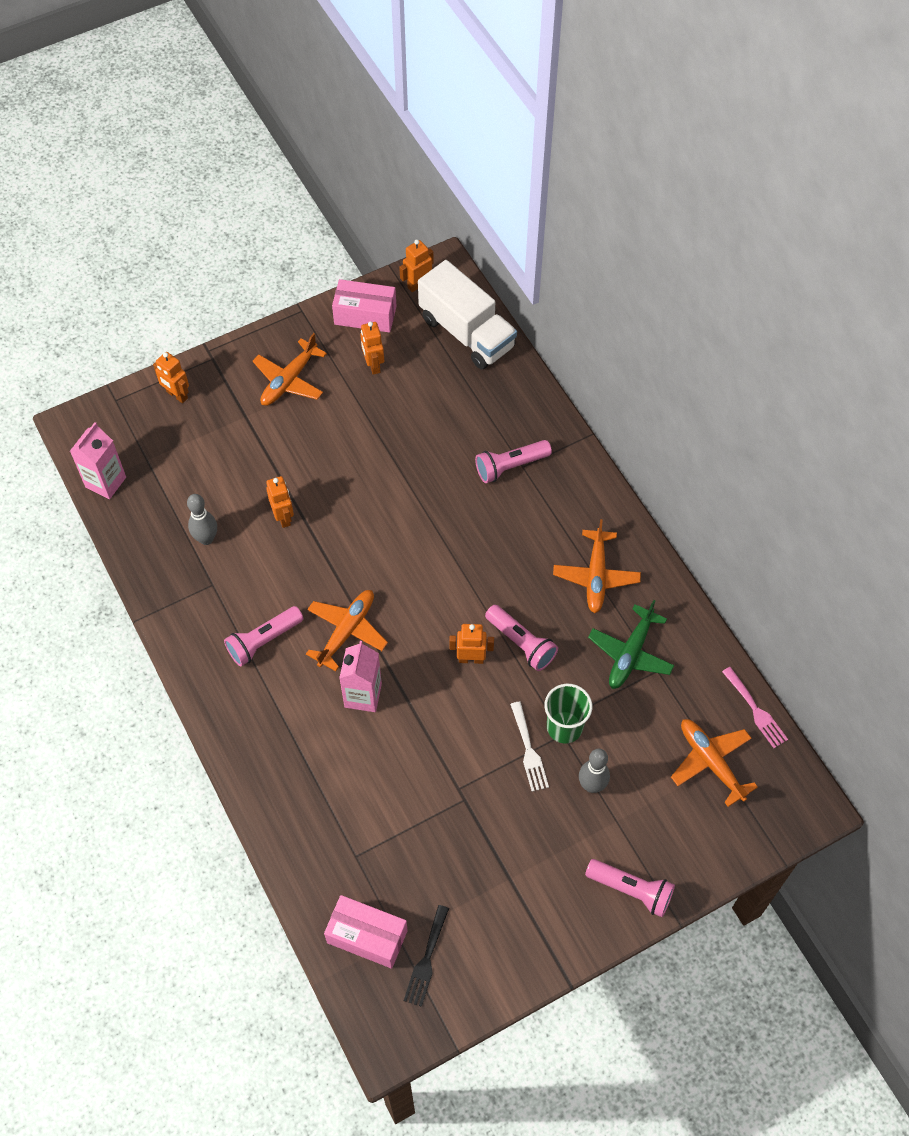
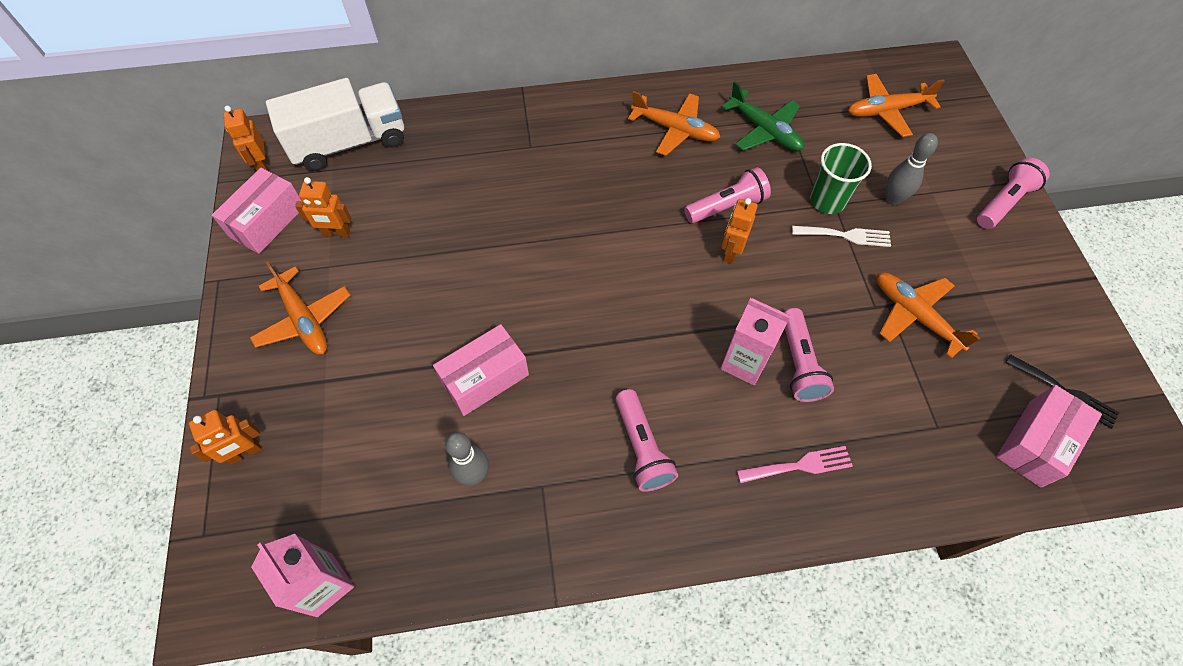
camera: 70 degrees left, 0 degrees up
(283, 517) = (485, 378): orange robot -> pink box
(347, 631) = (659, 355): orange plane -> orange plane (914, 315)
(510, 466) = (526, 156): pink flashlight -> pink flashlight (799, 364)
(756, 710) = (844, 68): pink fork -> pink fork (800, 465)

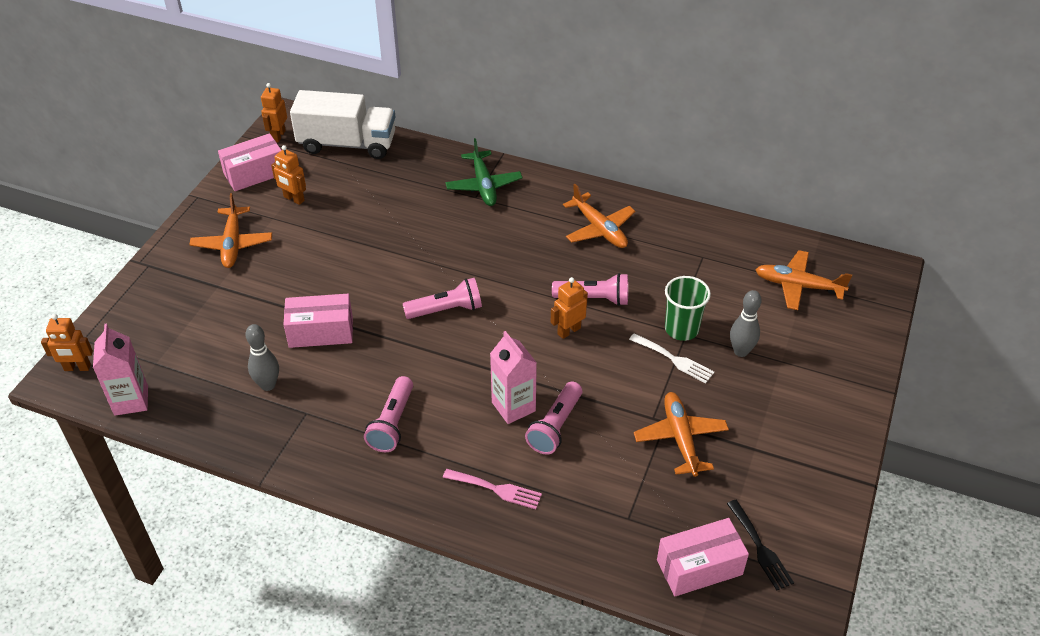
camera: 30 degrees right, 15 degrees down
(245, 453) = (140, 305): orange robot -> orange robot (77, 368)
(764, 130) = (674, 258): green plane -> green plane (483, 185)
(1003, 202) = (841, 395): pink flashlight -> pink flashlight (446, 310)

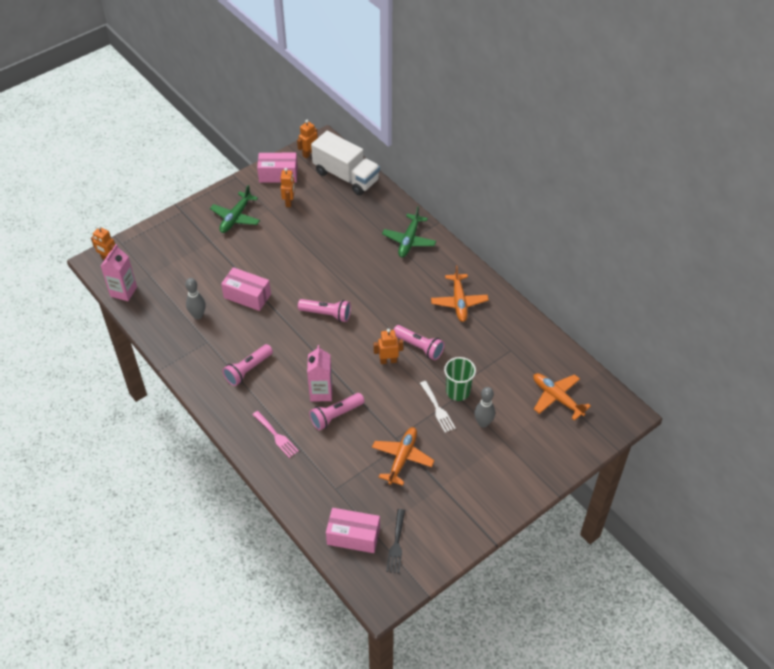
camera: 30 degrees right, 5 degrees up
(232, 244) = (235, 217): orange plane -> green plane
(294, 199) = (289, 202): orange robot -> orange robot turned 150 degrees counterclockwise

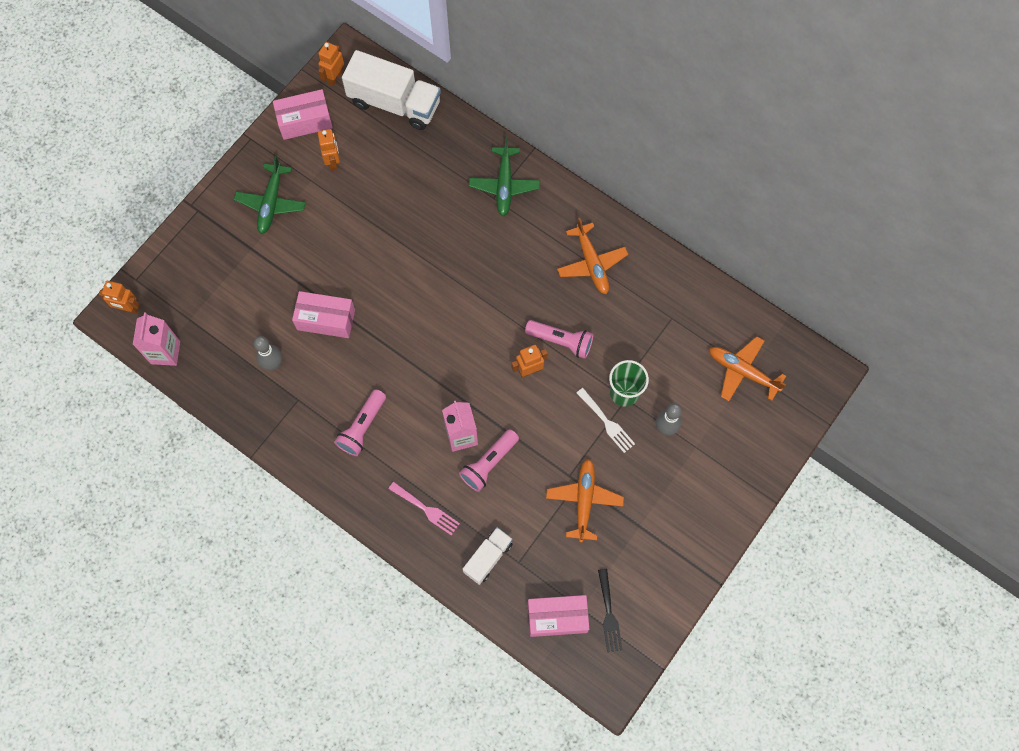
camera: 15 degrees left, 20 degrees up
(312, 480) = (488, 557): none -> white truck
(327, 314) = (434, 322): pink flashlight -> none

